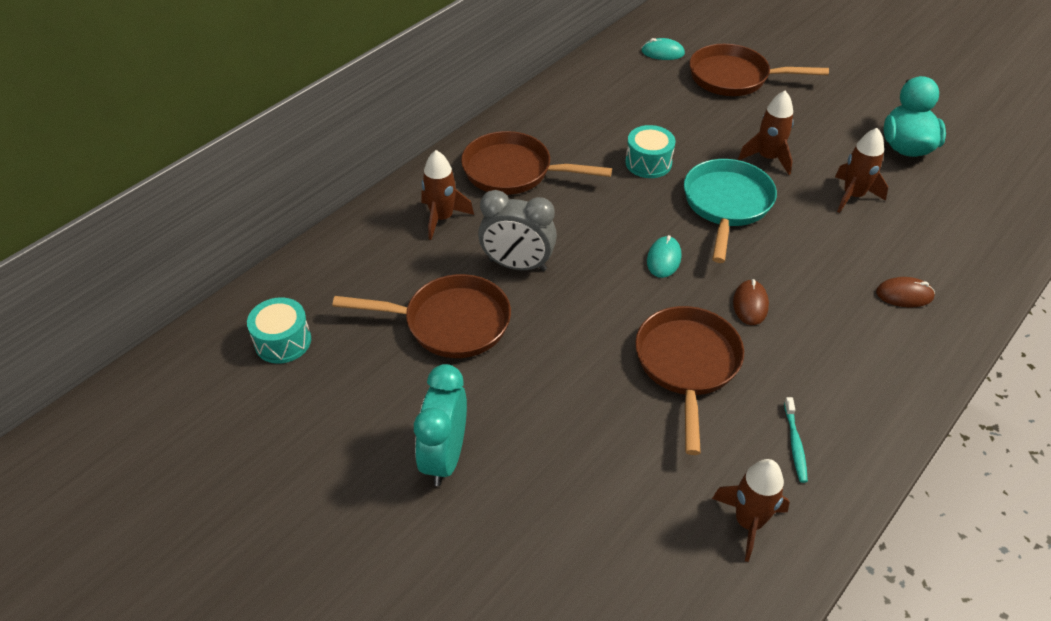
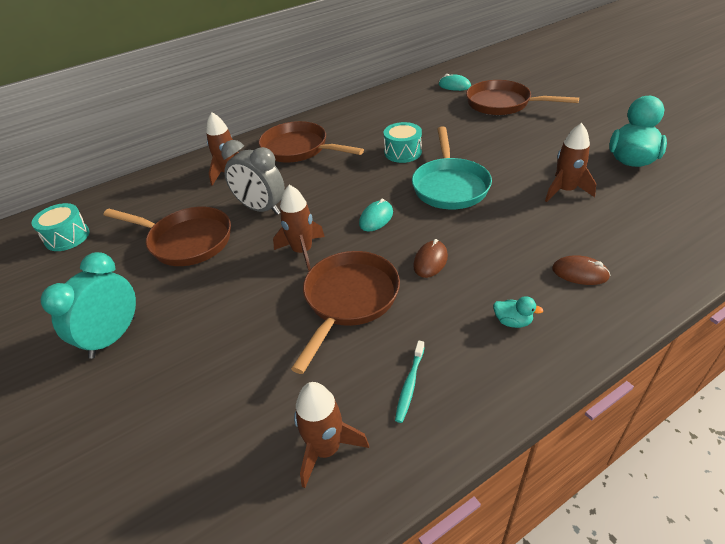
camera: 20 degrees right, 5 degrees down
(726, 205) = (450, 186): turquoise pan -> turquoise pan turned 150 degrees clockwise
(768, 158) = (502, 157): brown rocket -> brown rocket (302, 251)
(862, 360) = (512, 321): none -> turquoise duck

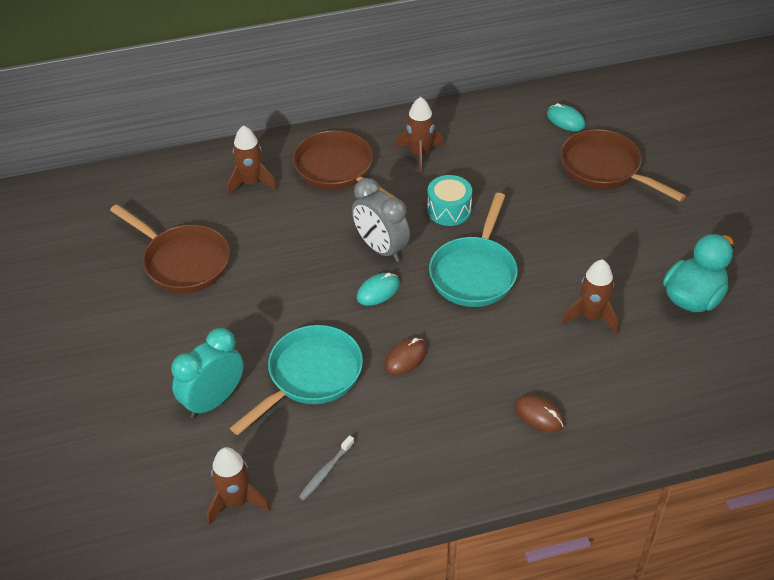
camera: 15 degrees right, 5 degrees up
(67, 237) = (70, 221): turquoise drum -> none
(113, 337) = (93, 349): turquoise clock -> turquoise clock (213, 400)
(261, 209) = (268, 243): grey clock -> grey clock (381, 248)
(302, 251) = (289, 309): brown rocket -> brown rocket (420, 154)
(349, 300) = (310, 376): brown pan -> turquoise pan
(409, 385) = (325, 471): turquoise toothbrush -> grey toothbrush
(512, 321) = (445, 443): turquoise duck -> none

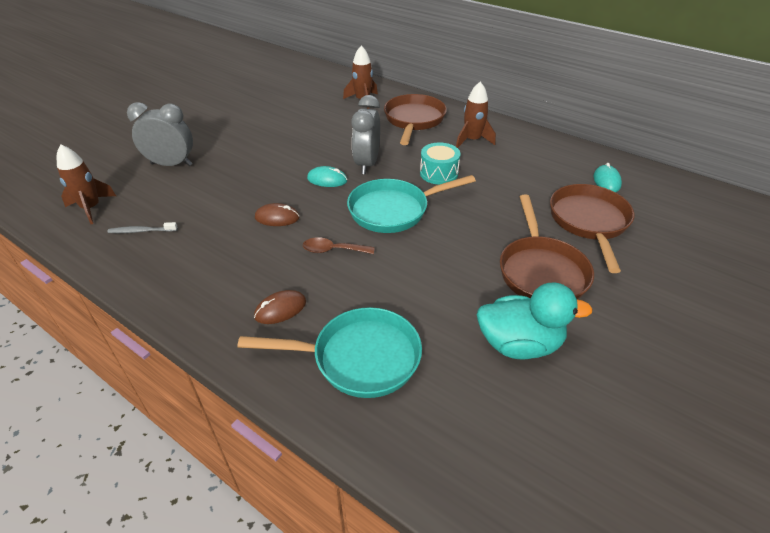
camera: 50 degrees right, 5 degrees down
(183, 262) = (273, 109): brown pan -> brown pan (541, 271)
(213, 400) = (171, 164): turquoise clock -> grey clock
(310, 376) = (223, 188): turquoise pan -> turquoise pan (359, 358)
(492, 343) = (333, 250): none -> brown spoon
(539, 415) = (280, 309): brown mouse -> brown mouse turned 60 degrees clockwise
(591, 316) = (420, 289): brown rocket -> none

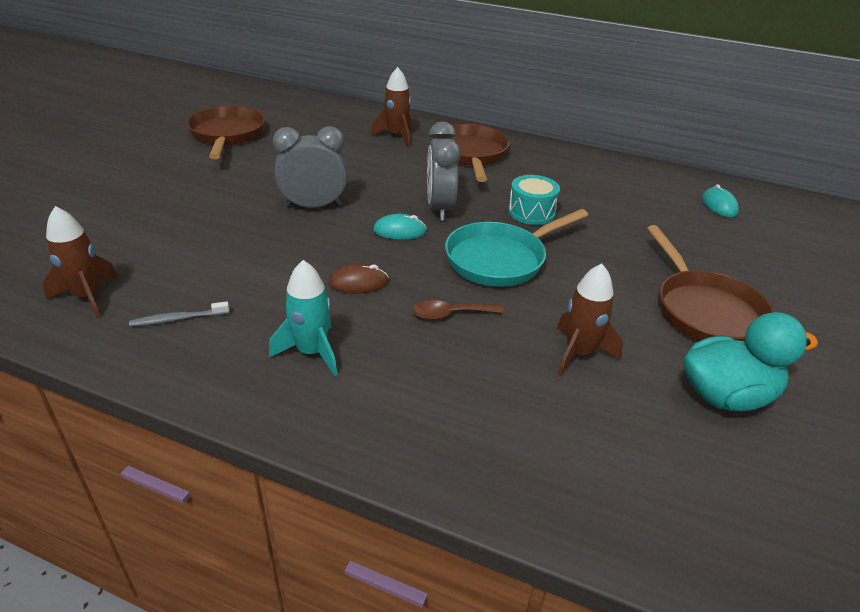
camera: 15 degrees left, 5 degrees down
(171, 164) = (180, 229): grey clock -> grey clock (313, 206)
(219, 266) = (311, 352): none -> turquoise rocket
(280, 309) = (420, 395): brown mouse -> none
(359, 358) = (551, 440): turquoise pan -> none
(472, 140) = (550, 172): brown rocket -> brown rocket (579, 353)
(589, 222) = (725, 251): brown pan -> brown pan (227, 135)

